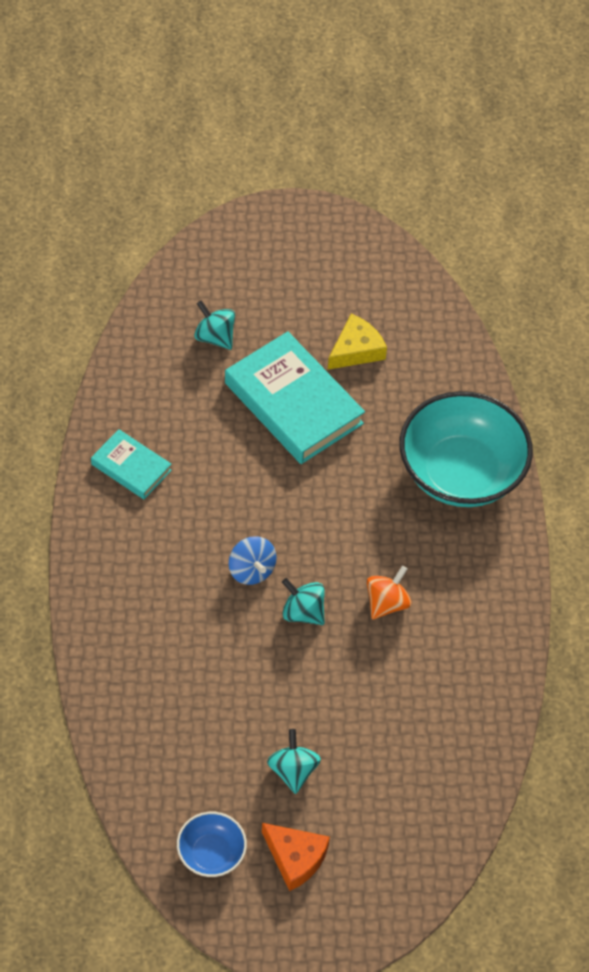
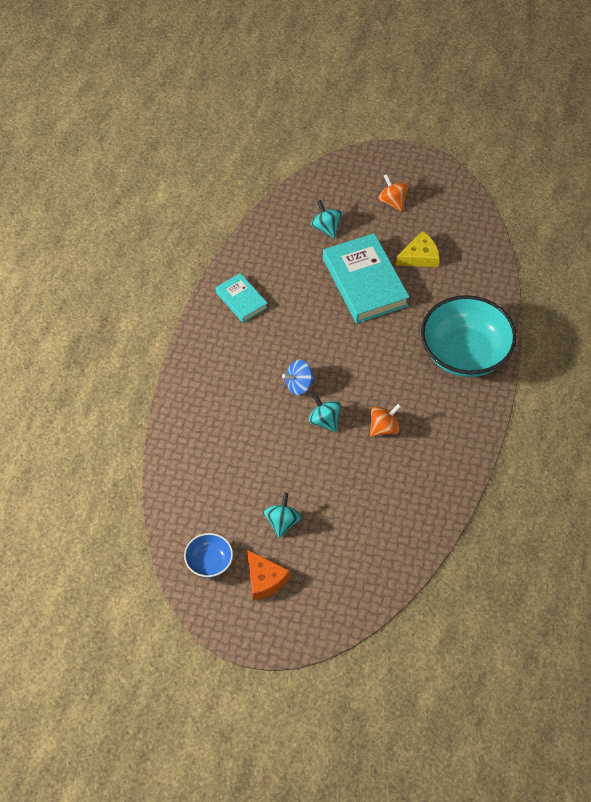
camera: 20 degrees right, 0 degrees up
(251, 570) = (299, 385): blue spinning top -> blue spinning top turned 75 degrees clockwise
(293, 279) = (392, 201): none -> orange spinning top

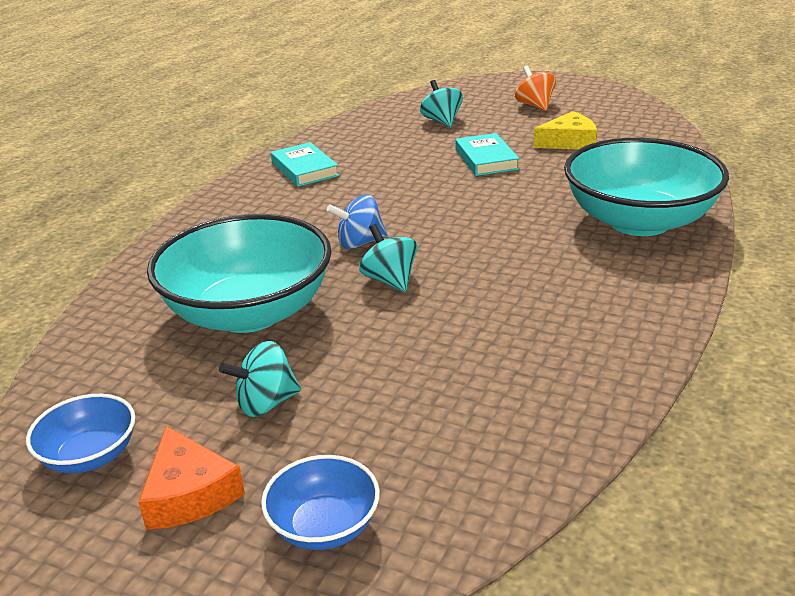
camera: 10 degrees right, 25 degrees down
(251, 454) = (249, 312): none -> turquoise bowl
(282, 522) = (266, 403): turquoise spinning top -> turquoise spinning top turned 135 degrees counterclockwise
(329, 591) = (324, 526): none -> blue bowl
(364, 282) = (486, 159): turquoise book -> turquoise book, size x0.54
(384, 428) = (492, 292): orange spinning top -> none

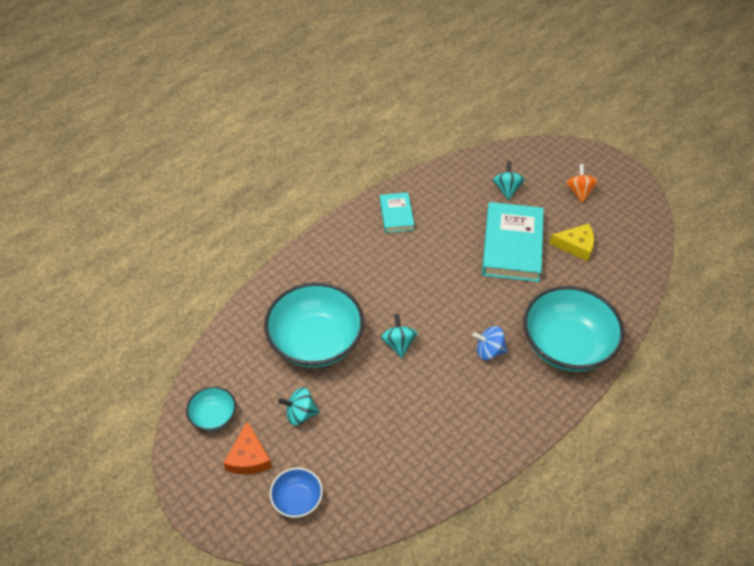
camera: 20 degrees right, 20 degrees up
(90, 456) = (213, 416): blue bowl -> turquoise bowl
(360, 243) = (397, 304): blue spinning top -> blue spinning top (489, 351)
(486, 159) = (512, 246): turquoise book -> turquoise book, size x1.86

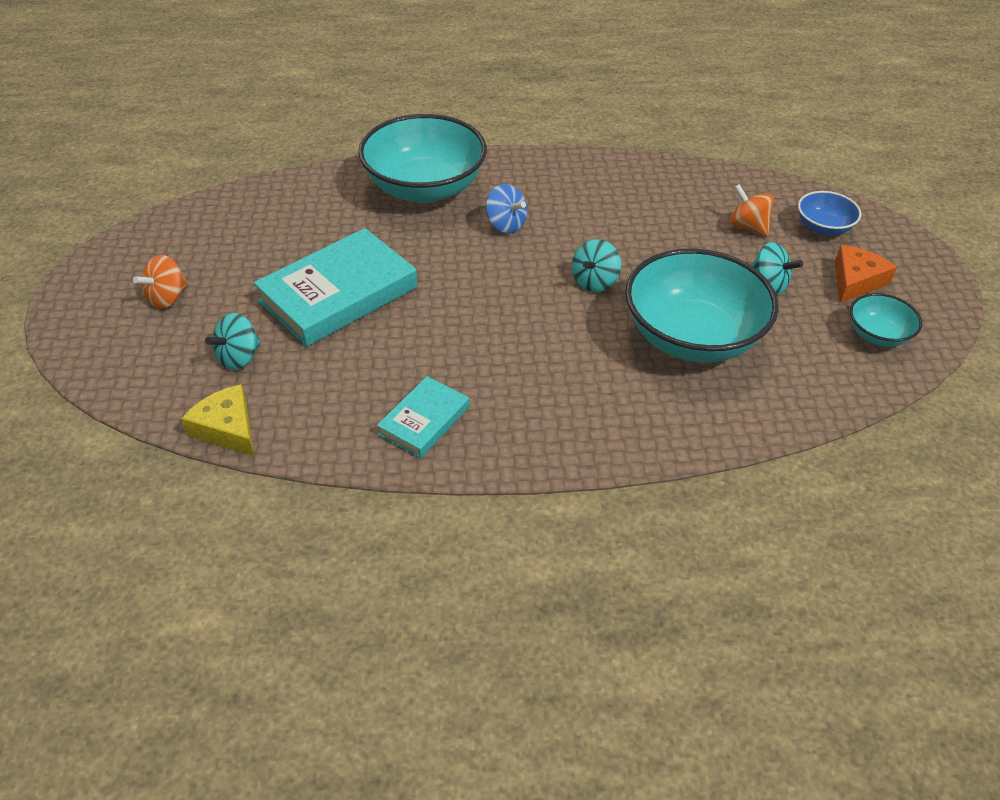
camera: 140 degrees left, 5 degrees down
(347, 461) = (748, 227): none -> orange spinning top
(576, 246) = (272, 252): yellow cheese -> yellow cheese (227, 428)

